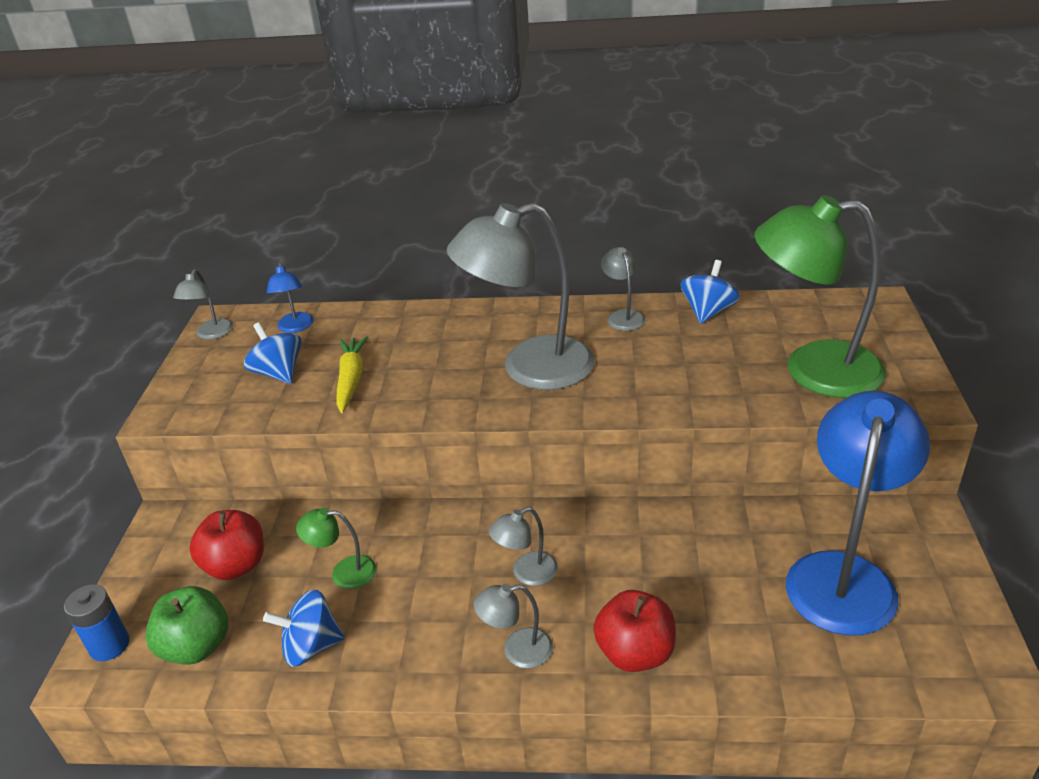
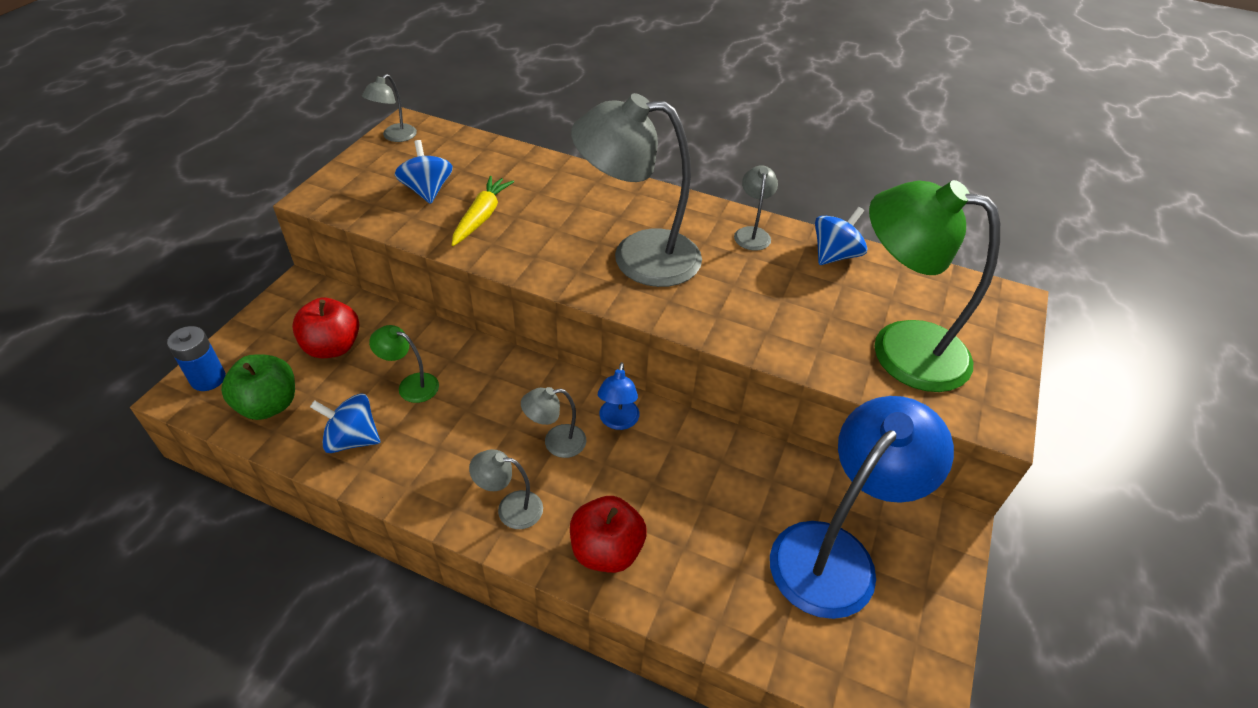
camera: 15 degrees right, 10 degrees up
(295, 327) = (464, 152): blue lamp -> blue lamp (618, 421)

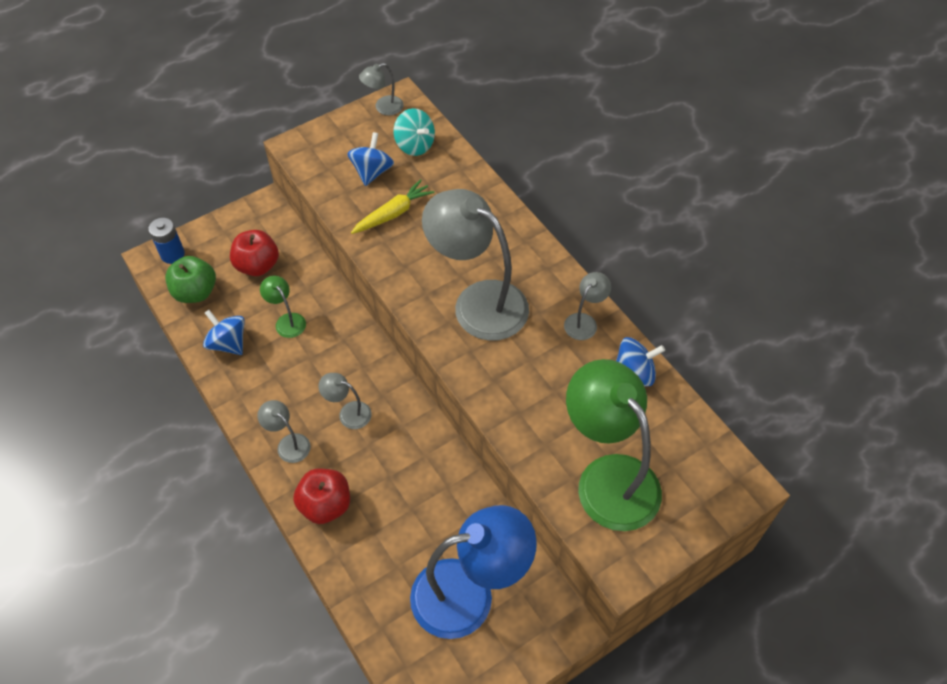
camera: 35 degrees right, 10 degrees up
(455, 155) = (415, 145): none -> turquoise spinning top
(618, 421) = (400, 419): blue lamp -> none

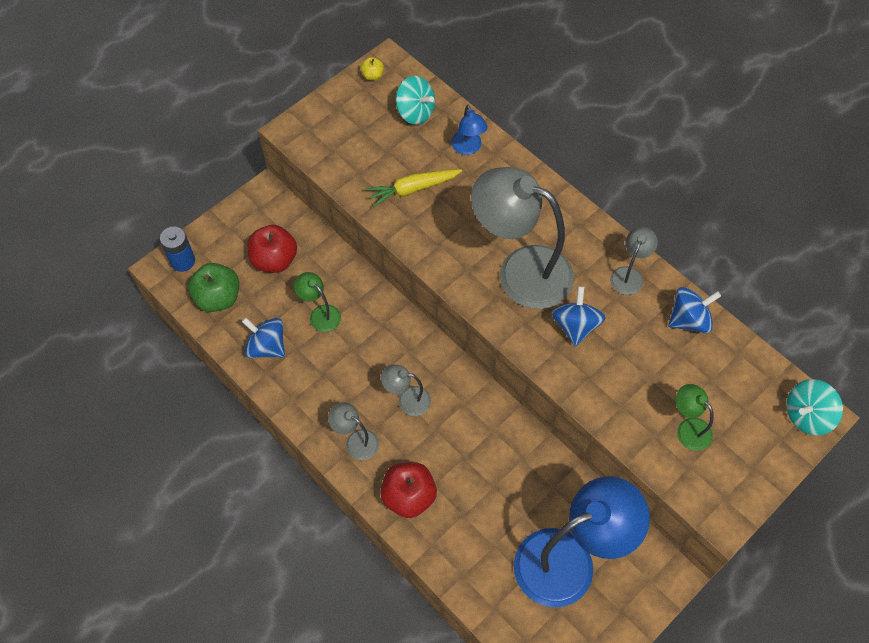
camera: 10 degrees left, 5 degrees up
(372, 172) = (379, 147): blue spinning top -> blue spinning top (575, 326)
(383, 108) = (372, 76): grey lamp -> yellow apple
(393, 213) = (412, 189): yellow carrot -> yellow carrot turned 150 degrees counterclockwise
(456, 183) = (468, 148): none -> blue lamp
(608, 477) = (688, 428): green lamp -> green lamp, size x0.44
(734, 484) = (807, 415): none -> turquoise spinning top

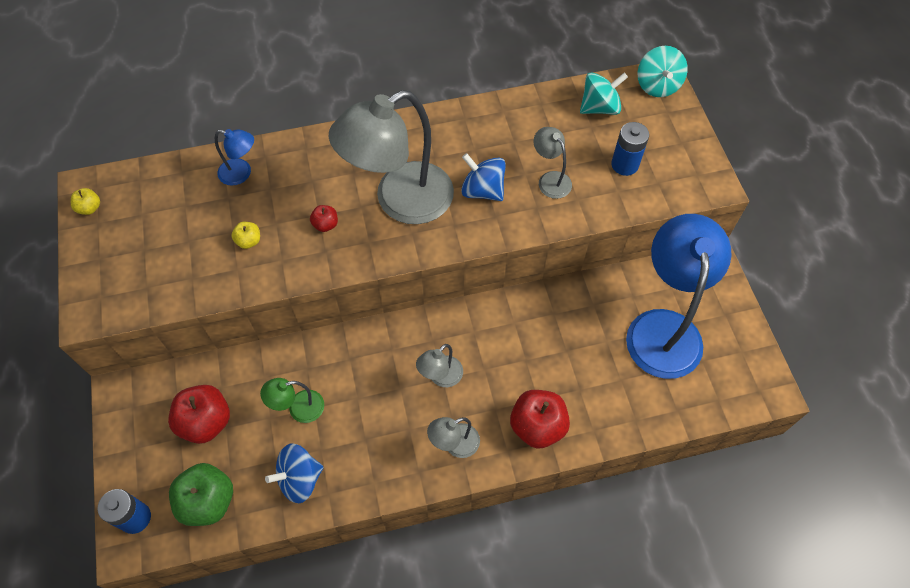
camera: 60 degrees left, 0 degrees up
(412, 189) = (249, 241): yellow carrot -> yellow apple
(415, 112) = (165, 194): turquoise spinning top -> turquoise spinning top (599, 107)
(462, 231) = (325, 225): none -> red apple
(629, 275) = (460, 127): grey lamp -> grey lamp (550, 179)
(688, 428) = (624, 165): green lamp -> blue battery
(689, 320) = (529, 111): blue spinning top -> none

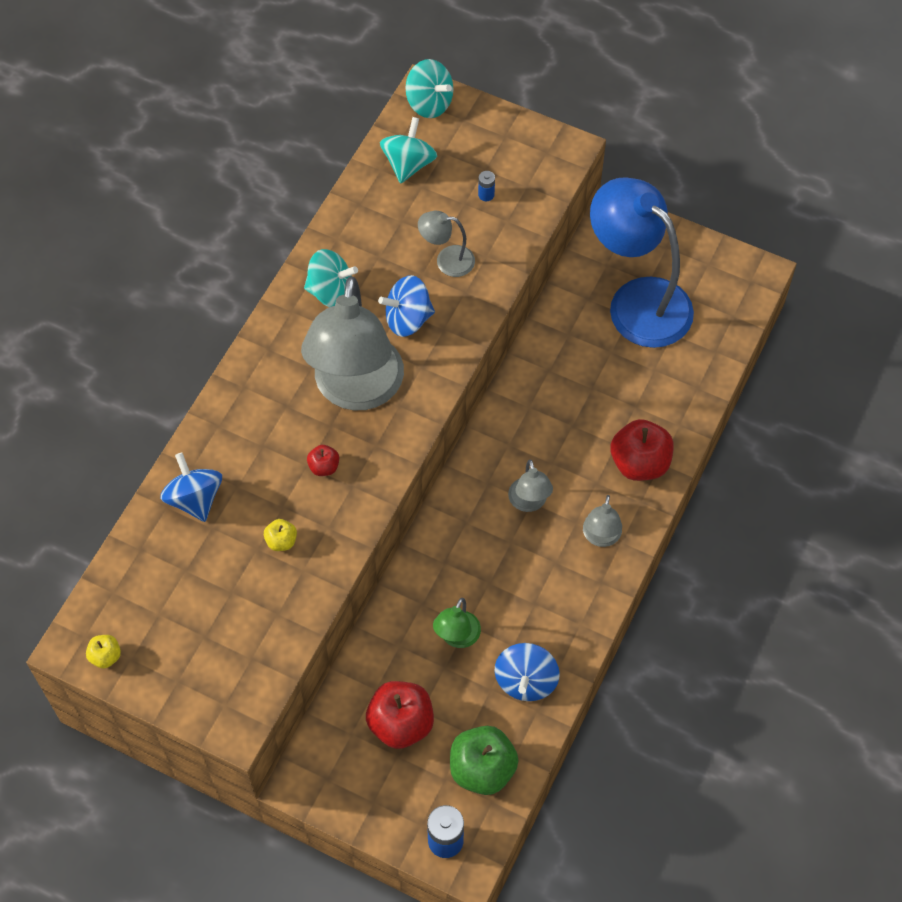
camera: 50 degrees left, 0 degrees up
(241, 173) = (195, 499): blue lamp -> blue spinning top
(460, 136) = (331, 292): none -> turquoise spinning top
(624, 165) = (486, 195): blue battery -> blue battery, size x0.53

